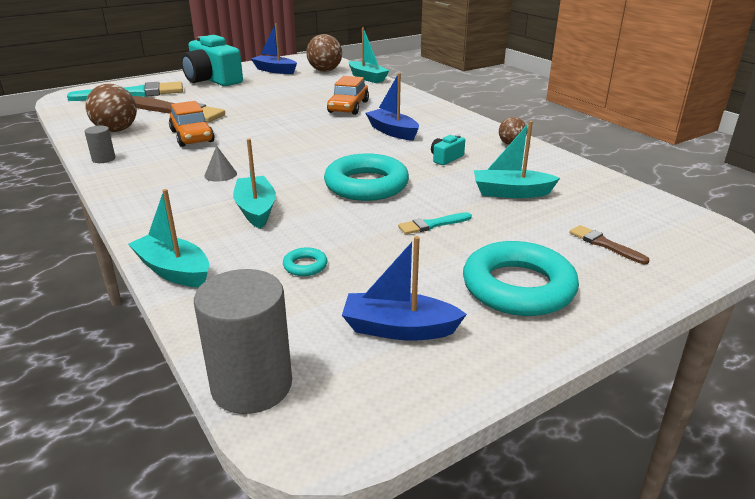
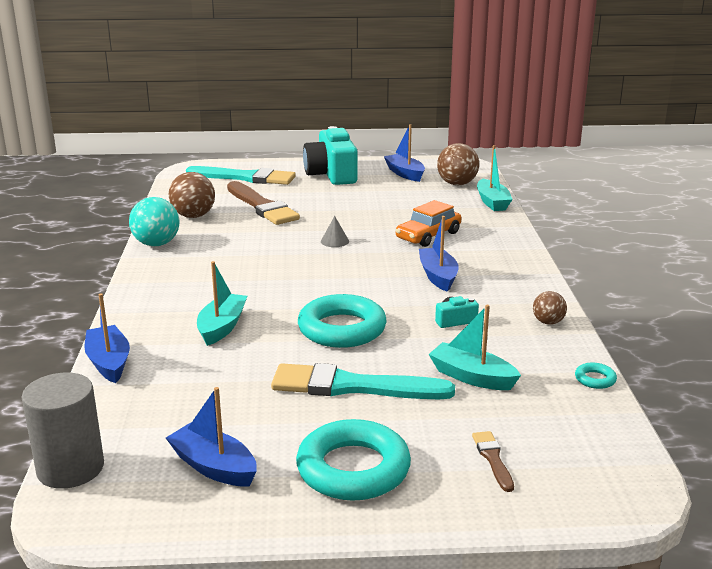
camera: 30 degrees right, 5 degrees down
(103, 159) = (156, 244): grey cylinder -> turquoise ball
(174, 271) = (109, 362): turquoise boat -> blue boat
(192, 136) = (247, 237): orange car -> none
(220, 174) = (230, 284): grey cone -> grey cone (334, 241)
(305, 266) = (204, 390): turquoise ring -> turquoise ring (595, 379)
(432, 225) = (352, 386): turquoise brush -> turquoise brush, size x2.22

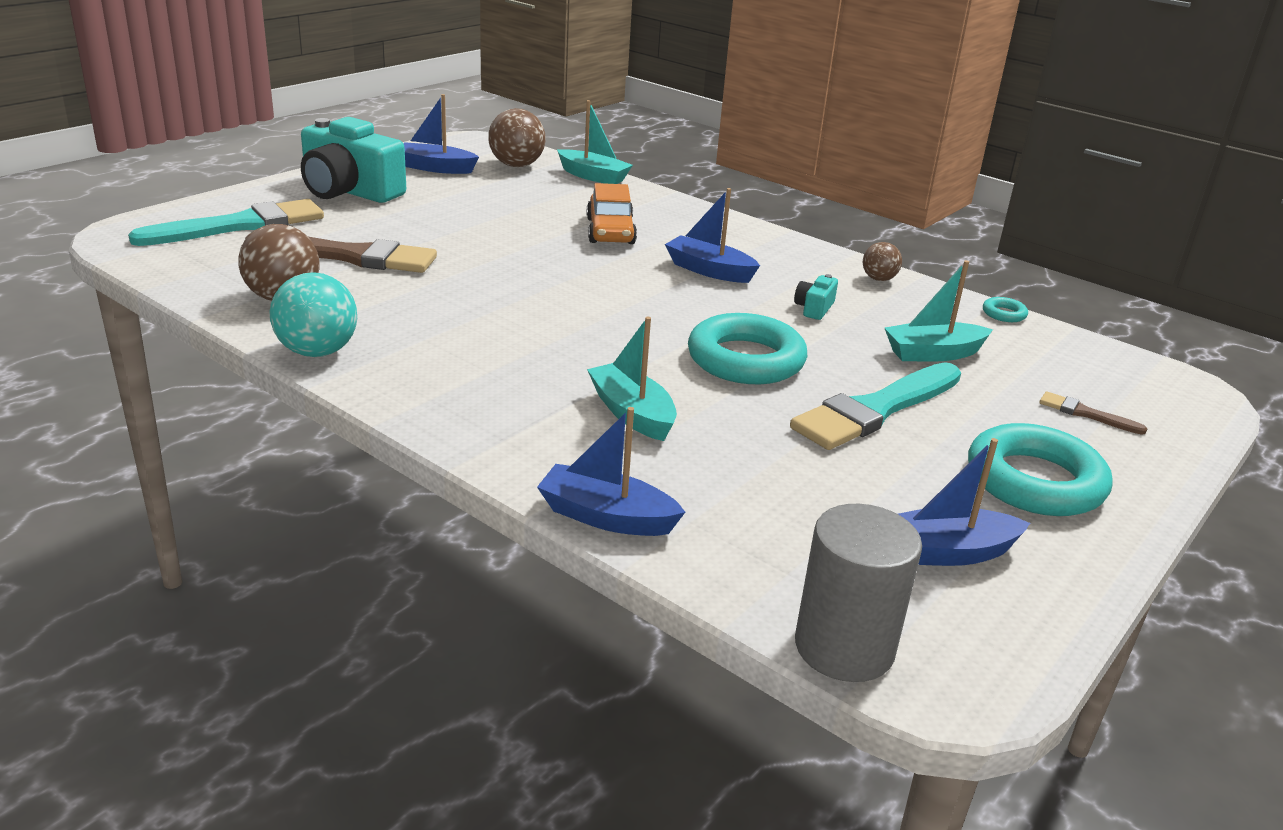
camera: 50 degrees left, 5 degrees up
(334, 241) = (531, 269): grey cone -> none

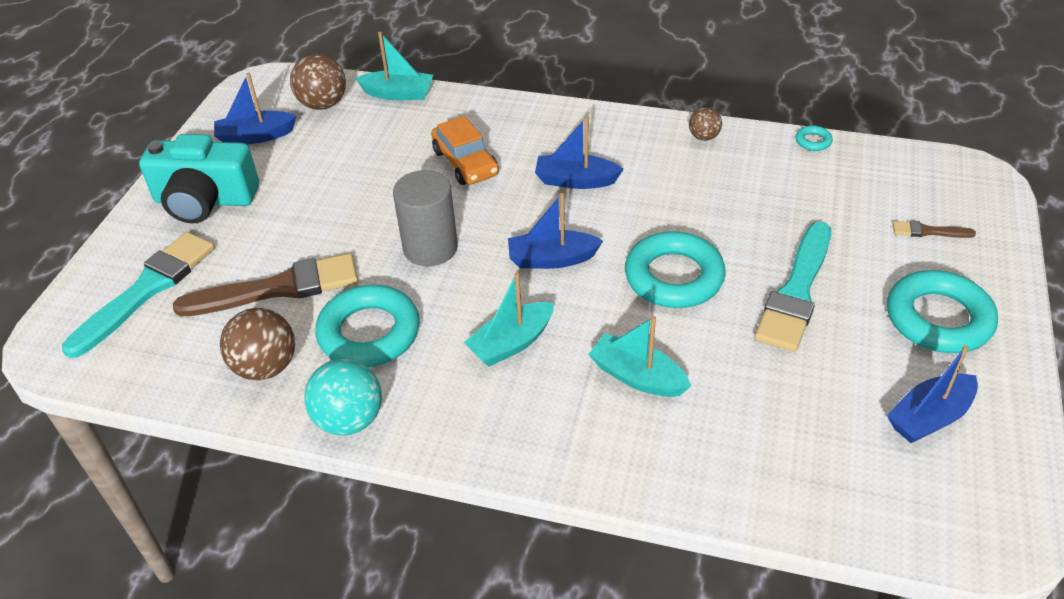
camera: 20 degrees left, 15 degrees up
(399, 305) = (369, 333): none -> turquoise ring
(606, 517) = (697, 495): blue boat -> blue boat (552, 259)
(814, 308) = (681, 193): turquoise camera -> none
(844, 647) = (925, 540): grey cylinder -> grey cylinder (430, 248)
(933, 353) = (794, 210): turquoise boat -> turquoise boat (511, 343)

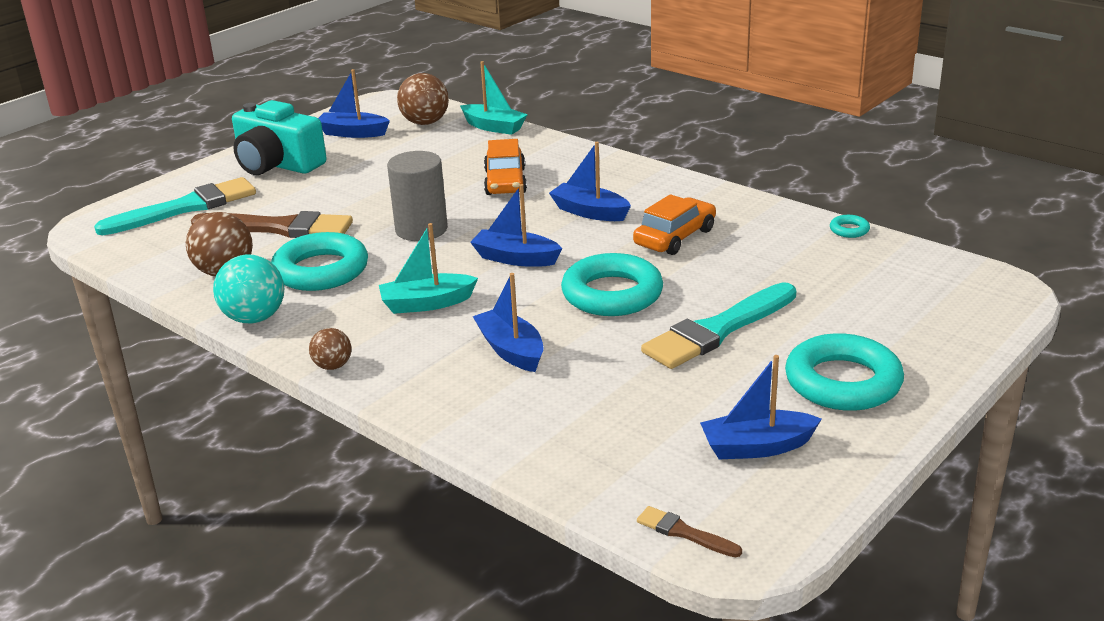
camera: 25 degrees right, 15 degrees down
(637, 376) = (511, 350): turquoise boat -> blue boat
(675, 191) = (675, 237): none -> orange car
(703, 137) = (741, 206): brown ball -> brown ball (333, 366)
(928, 231) = (902, 318): brown brush -> brown brush (684, 532)

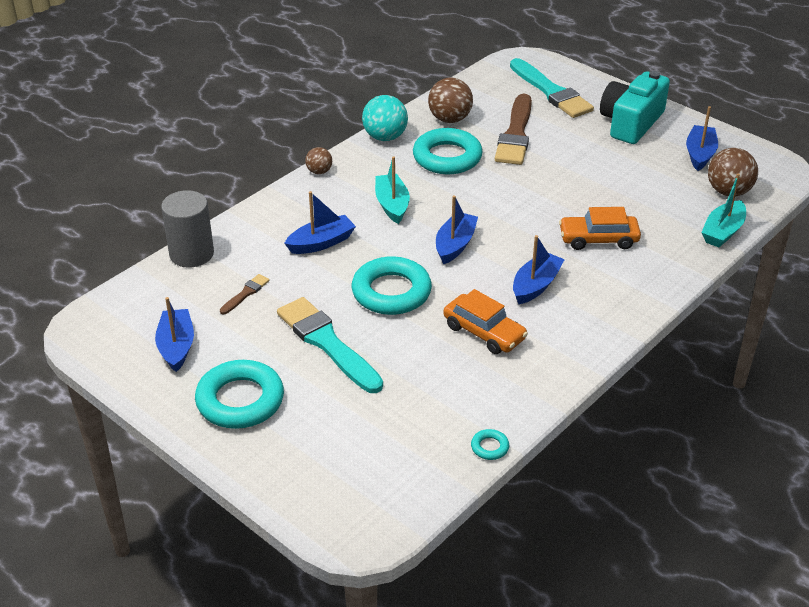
camera: 90 degrees right, 10 degrees up
(421, 229) = (508, 198): grey cylinder -> grey cylinder (191, 254)
(684, 532) = (105, 307): brown brush -> brown brush (246, 293)

